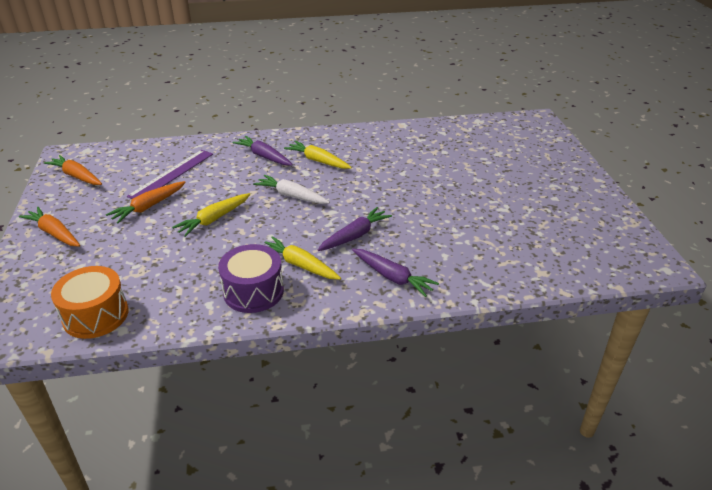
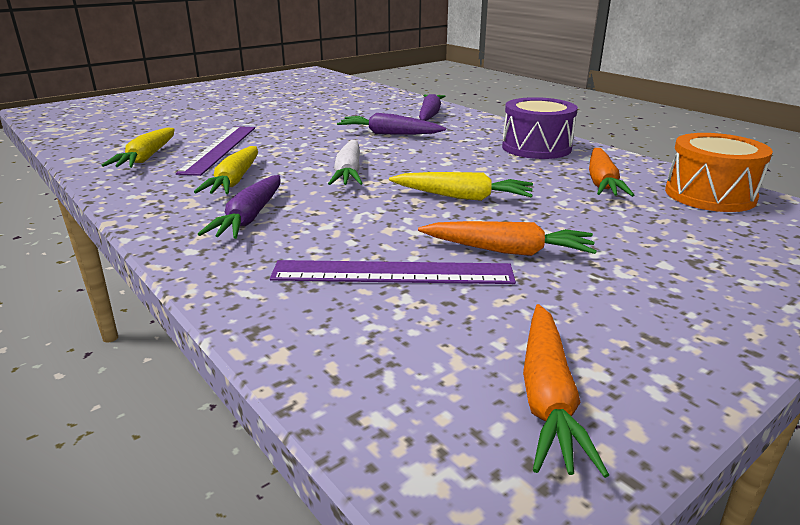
camera: 120 degrees left, 10 degrees down
(54, 233) = (702, 300): orange carrot -> orange carrot (602, 182)
(300, 265) = (469, 142): yellow carrot -> yellow carrot (147, 157)
(381, 165) = (219, 149): none -> purple ruler

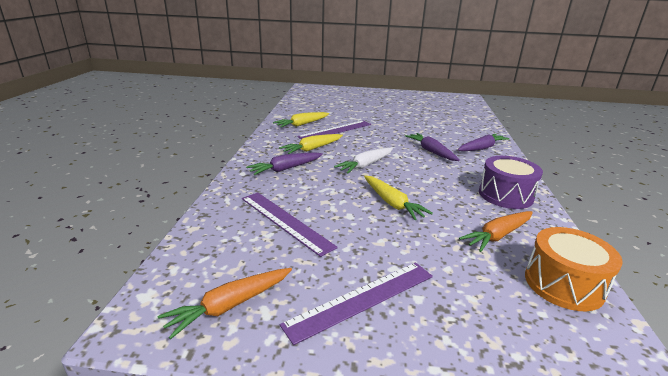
camera: 45 degrees right, 0 degrees up
(508, 251) = (352, 241): orange carrot -> none
(635, 295) = (362, 299): none -> purple ruler

